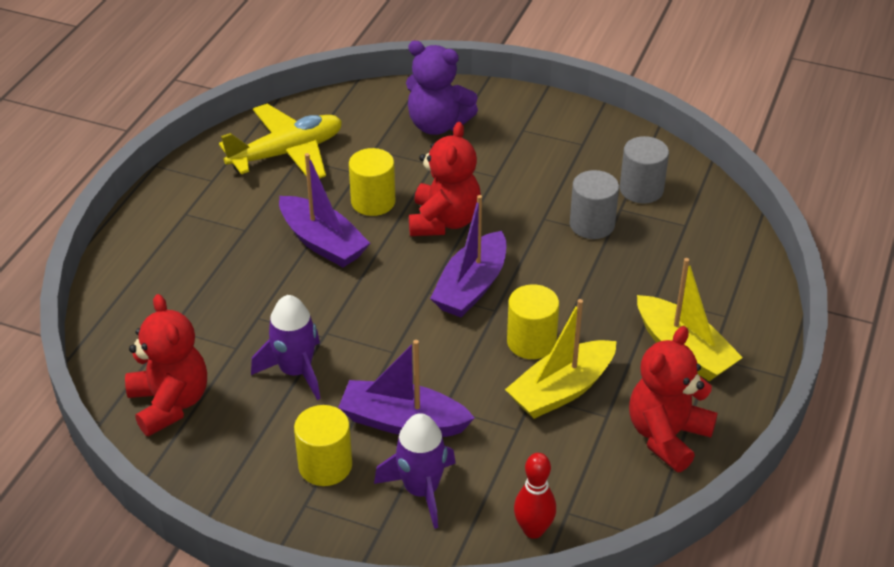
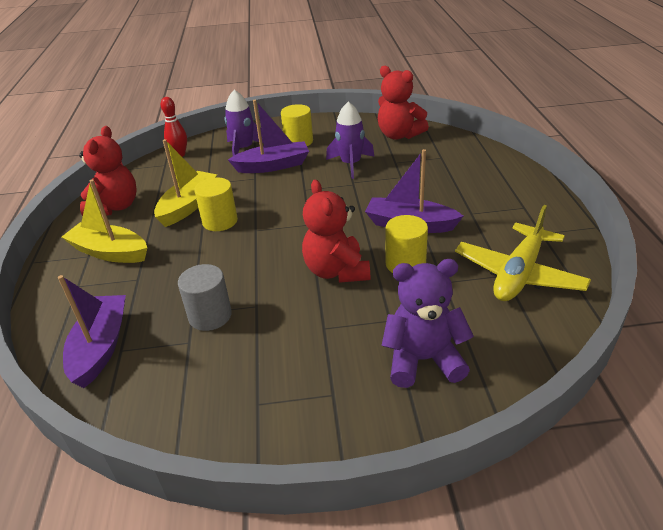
camera: 155 degrees right, 5 degrees down
(471, 287) = (281, 236): purple boat -> purple boat (101, 347)
(641, 190) = (173, 370): grey cylinder -> none

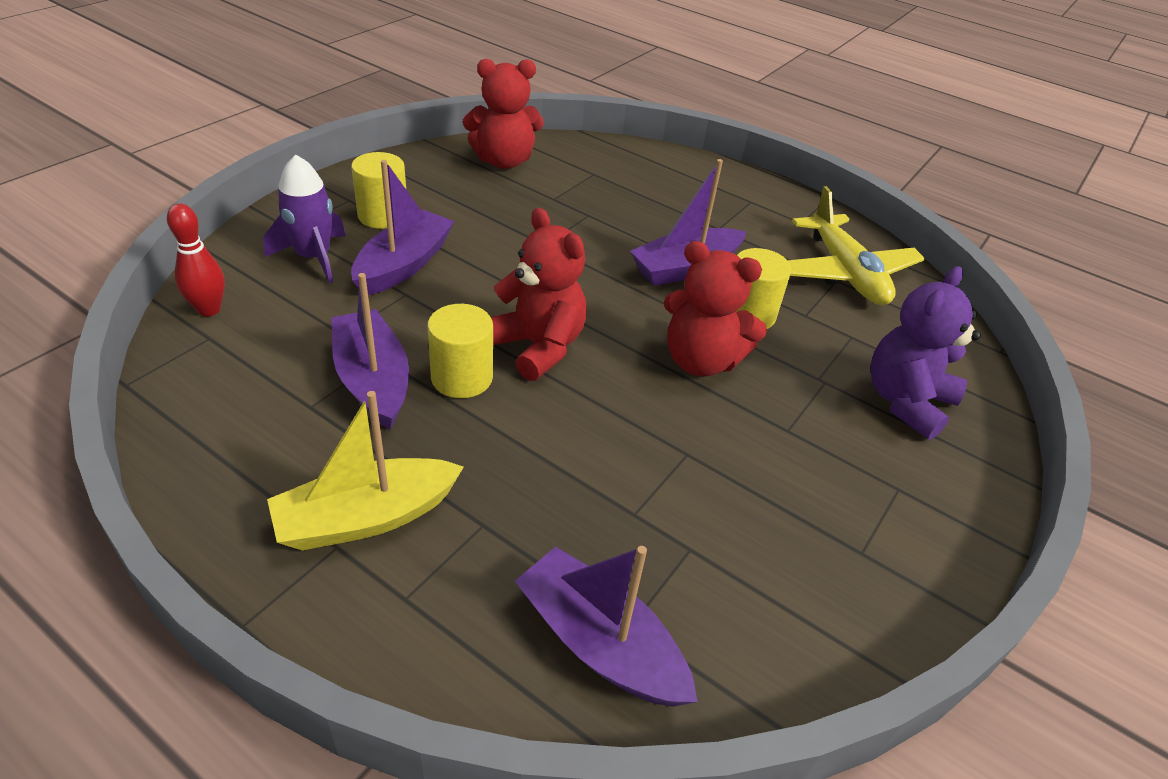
camera: 55 degrees left, 5 degrees up
(115, 207) = (240, 448): red teddy bear -> red teddy bear (538, 347)
(188, 206) = (373, 380): yellow boat -> purple boat
(210, 316) = (660, 501): grey cylinder -> none
(351, 164) = (506, 221): purple rocket -> none

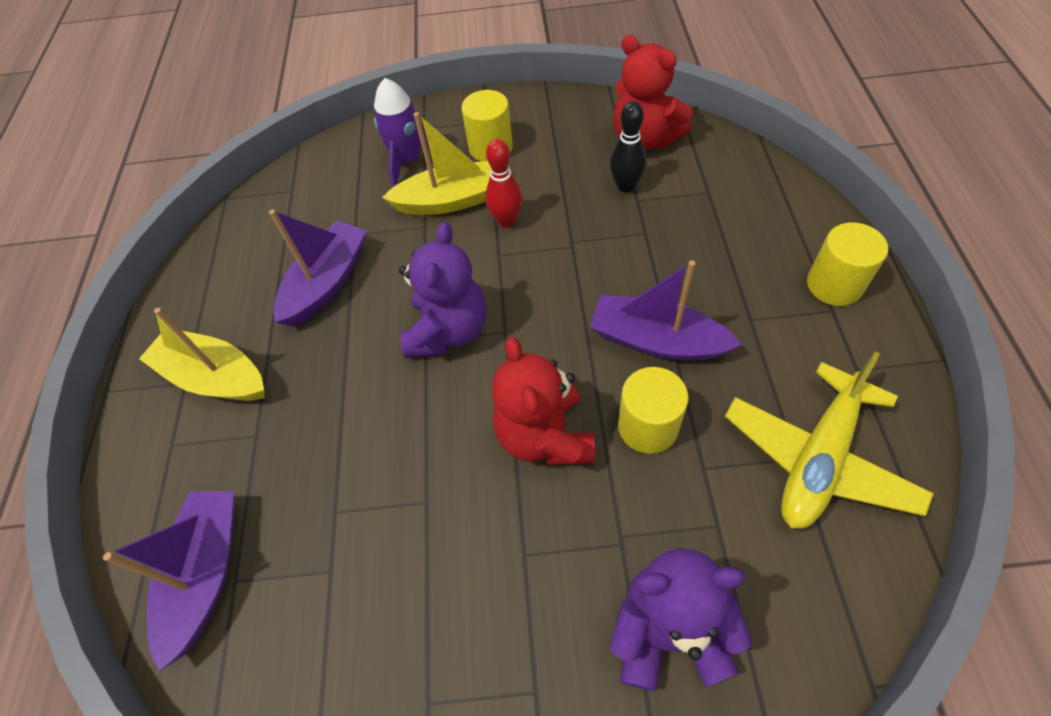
camera: 60 degrees right, 15 degrees up
(209, 309) = (313, 169): red bowling pin -> red bowling pin (506, 221)
(403, 265) = (452, 200): purple boat -> yellow boat
(462, 377) = (373, 319): yellow cylinder -> yellow cylinder (834, 285)
(533, 194) = (625, 186): none -> black bowling pin
(538, 347) = (448, 331): red teddy bear -> purple teddy bear

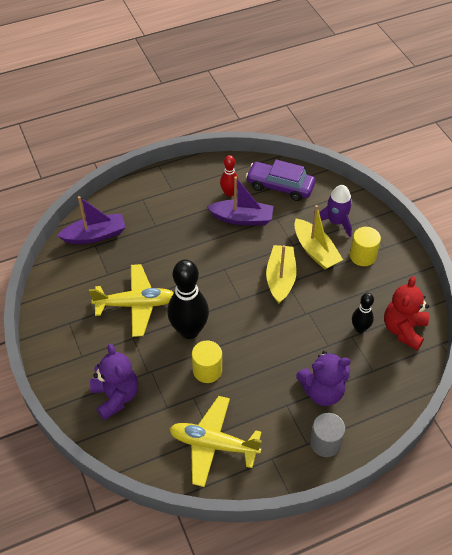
camera: 65 degrees right, 5 degrees down
(215, 377) = (177, 199): yellow boat -> yellow boat (280, 278)
(291, 211) = (280, 186): none -> purple car
(440, 526) = (136, 304): none -> yellow plane
(448, 331) = (232, 276): purple teddy bear -> purple teddy bear (322, 391)
(506, 221) = (311, 279): red bowling pin -> red bowling pin (229, 193)
(544, 436) = (189, 330): red teddy bear -> black bowling pin
(656, 340) = (257, 364): purple boat -> none
(834, 285) = (325, 443): yellow cylinder -> grey cylinder

